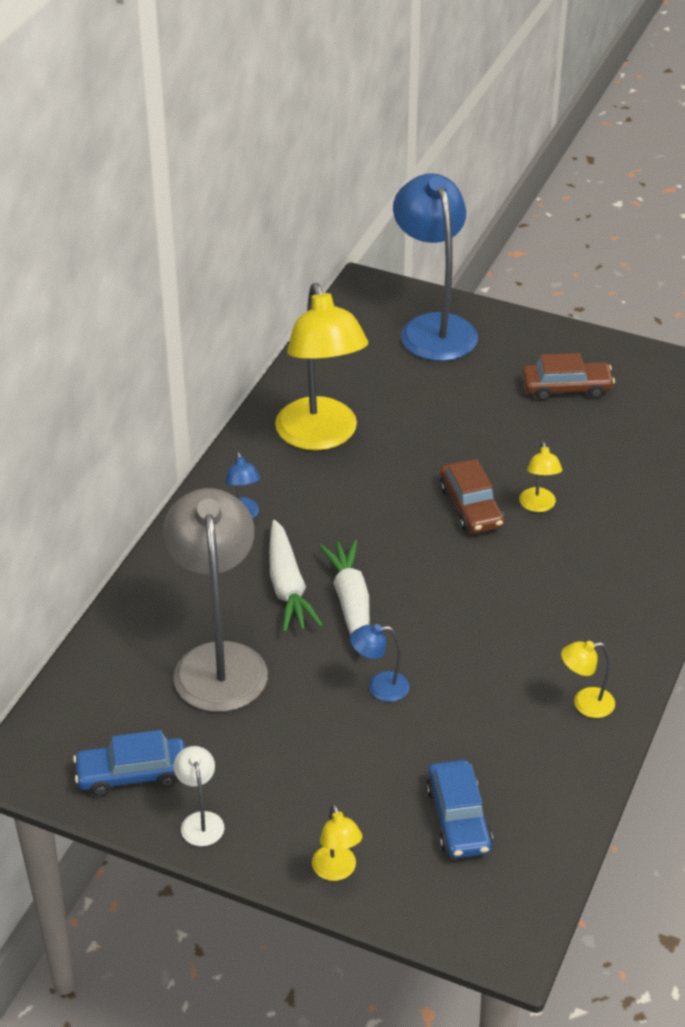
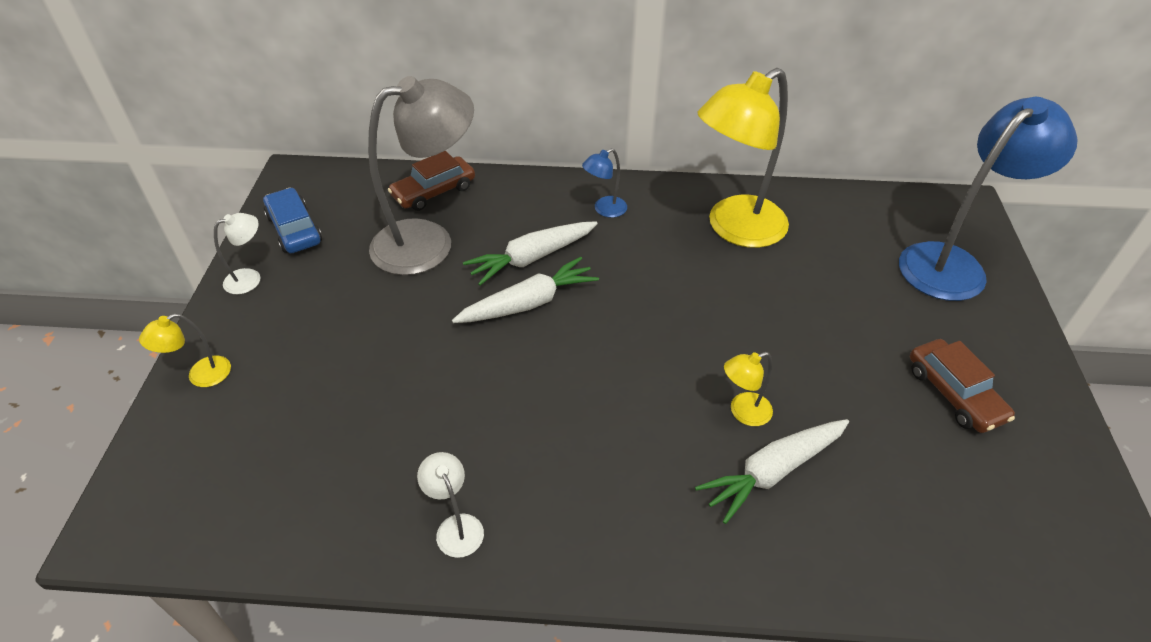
camera: 70 degrees right, 5 degrees up
(379, 687) = (429, 349): blue lamp -> none
(458, 818) = (272, 450): blue car -> none
(471, 506) = (707, 356): brown car -> brown car (434, 191)
(585, 704) = (456, 526): yellow lamp -> white lamp
(600, 509) = (772, 472): none -> white carrot

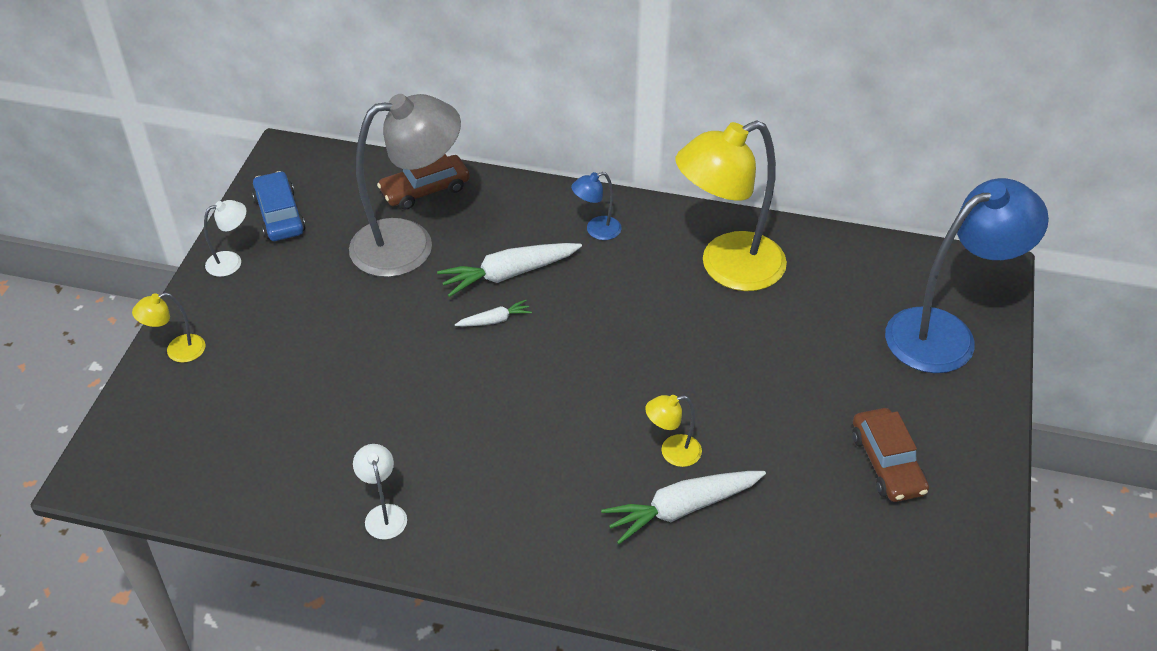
camera: 10 degrees right, 0 degrees up
(528, 303) = (495, 320): white carrot -> white carrot, size x0.51

